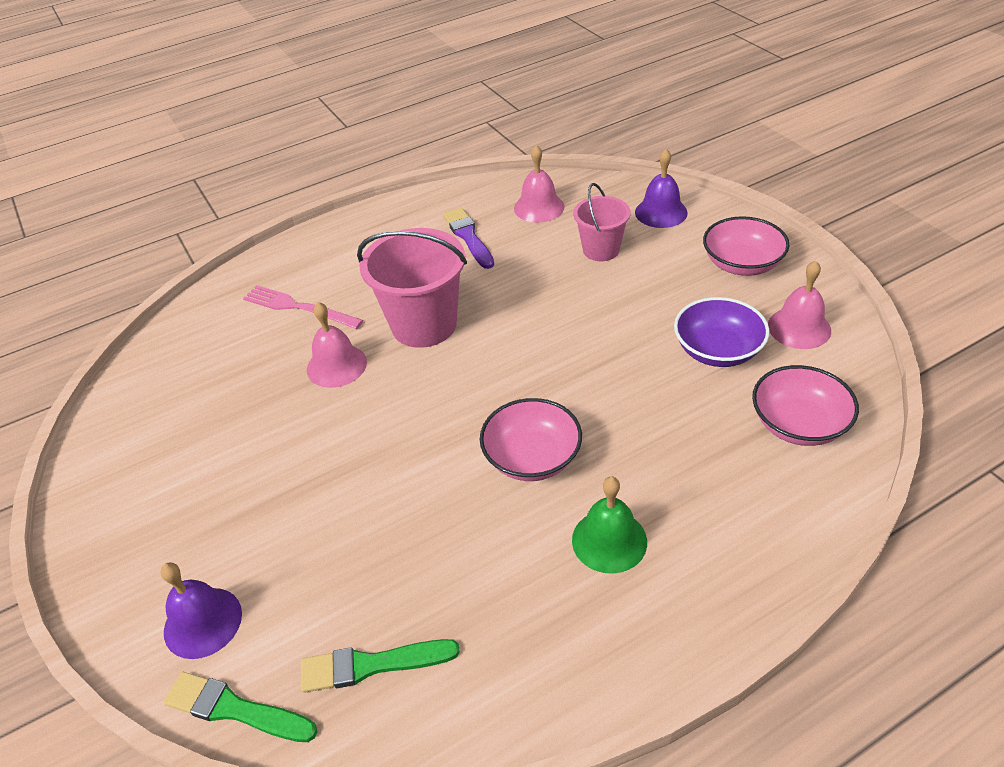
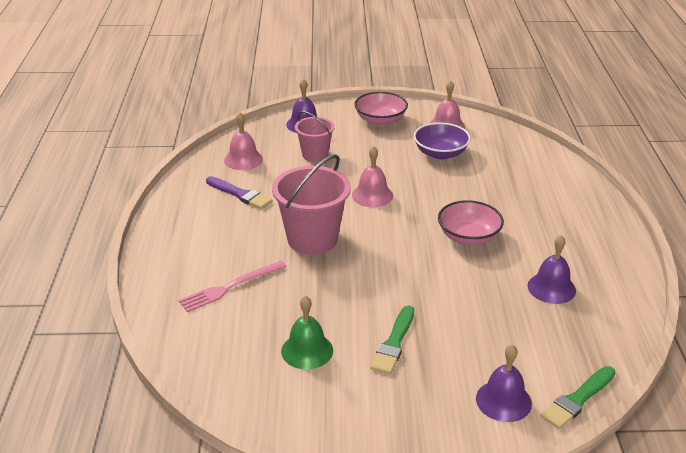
camera: 65 degrees left, 10 degrees down
(336, 365) = (315, 286): pink bell -> pink bell (372, 195)
(372, 665) = (577, 337): green brush -> green brush (394, 343)
(468, 237) = (240, 194): purple brush -> purple brush turned 150 degrees counterclockwise
(472, 594) = (551, 288): none -> purple bell
(609, 540) = (545, 233): green bell -> green bell (307, 350)
(798, 424) = (512, 153): pink bowl -> none

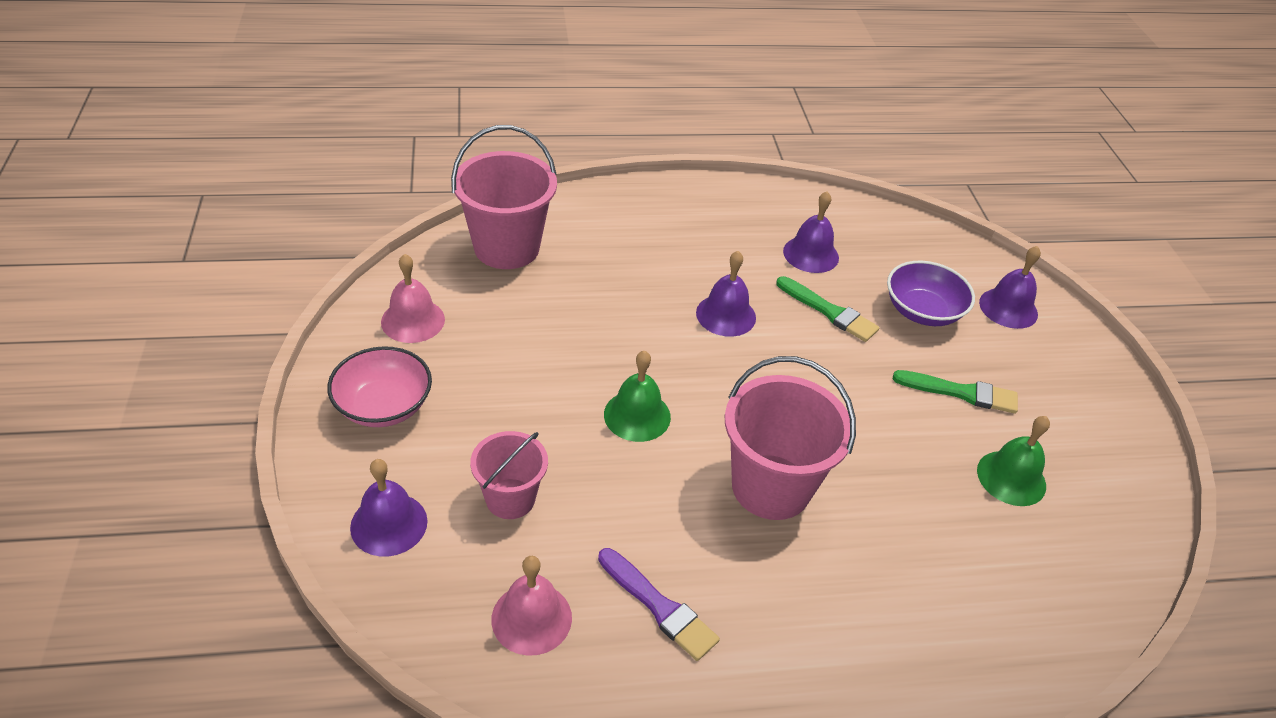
camera: 100 degrees left, 10 degrees up
(230, 287) = (920, 584): pink fork -> none
(240, 194) = (659, 606): purple brush -> purple brush turned 105 degrees clockwise
(372, 195) = (637, 415): pink bell -> green bell
(440, 153) = (503, 332): purple bowl -> purple bowl (922, 311)
(468, 237) = (726, 315): pink bowl -> purple bell
(521, 154) = (506, 248): none -> pink bucket
(577, 399) = (980, 257): green brush -> green brush (829, 311)

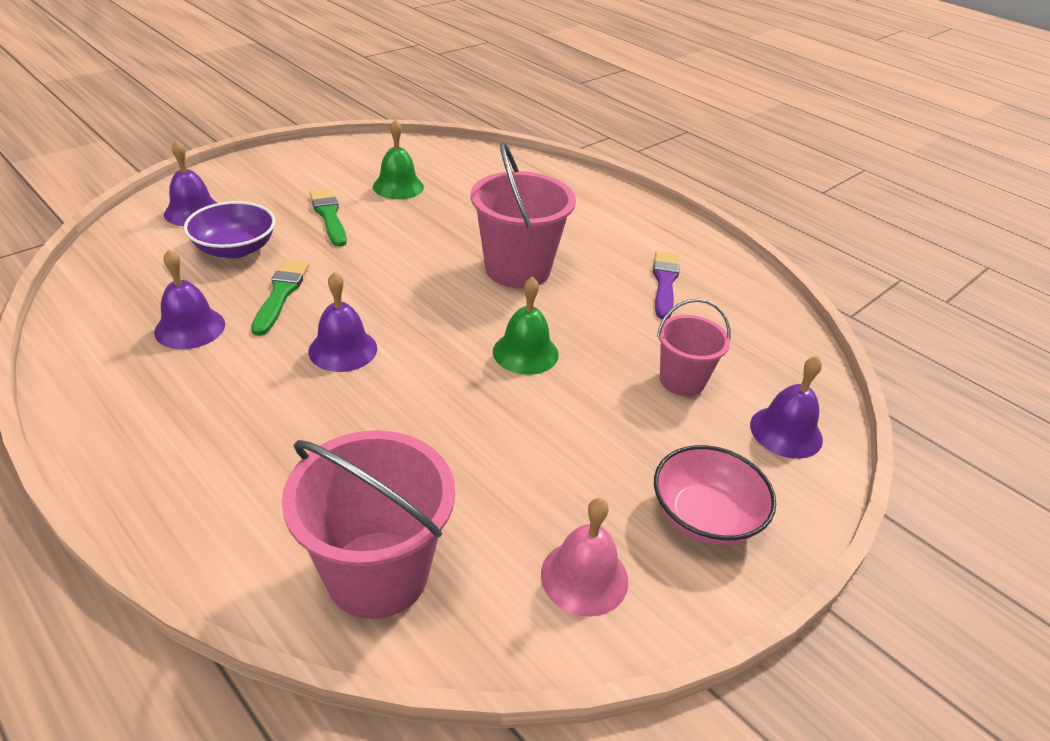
camera: 125 degrees left, 5 degrees down
(531, 618) = (742, 327): pink bell -> none

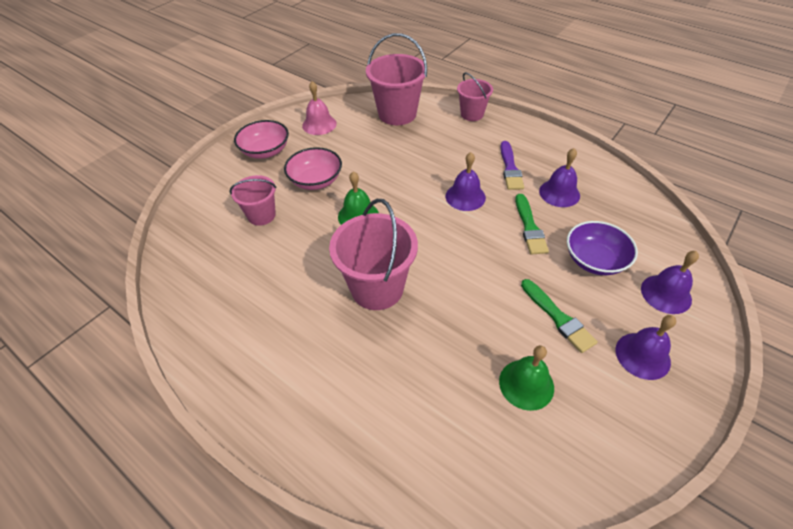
camera: 175 degrees right, 10 degrees up
(194, 532) = (472, 114): none -> pink bucket
(593, 425) = (316, 180): none -> pink bowl
(665, 282) = (257, 300): purple brush -> purple brush (510, 168)
(786, 432) = (209, 195): purple bell -> purple bell (642, 355)

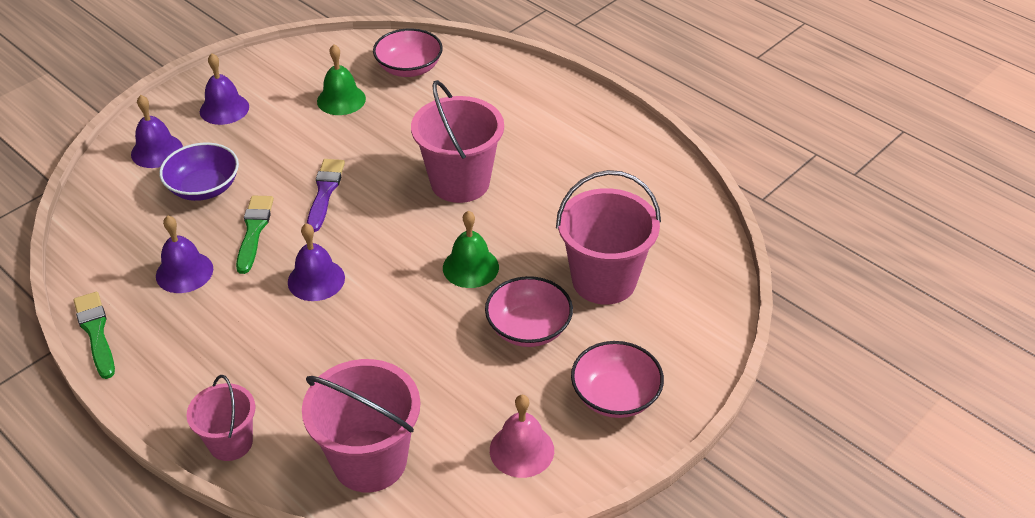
camera: 175 degrees left, 5 degrees down
(261, 215) = (604, 280): pink bucket -> pink bucket, size x1.68
(467, 452) = (409, 68): none -> pink bowl
(510, 168) = (228, 319): purple brush -> purple brush (325, 192)
(558, 317) = (281, 141): green brush -> green brush (96, 332)

